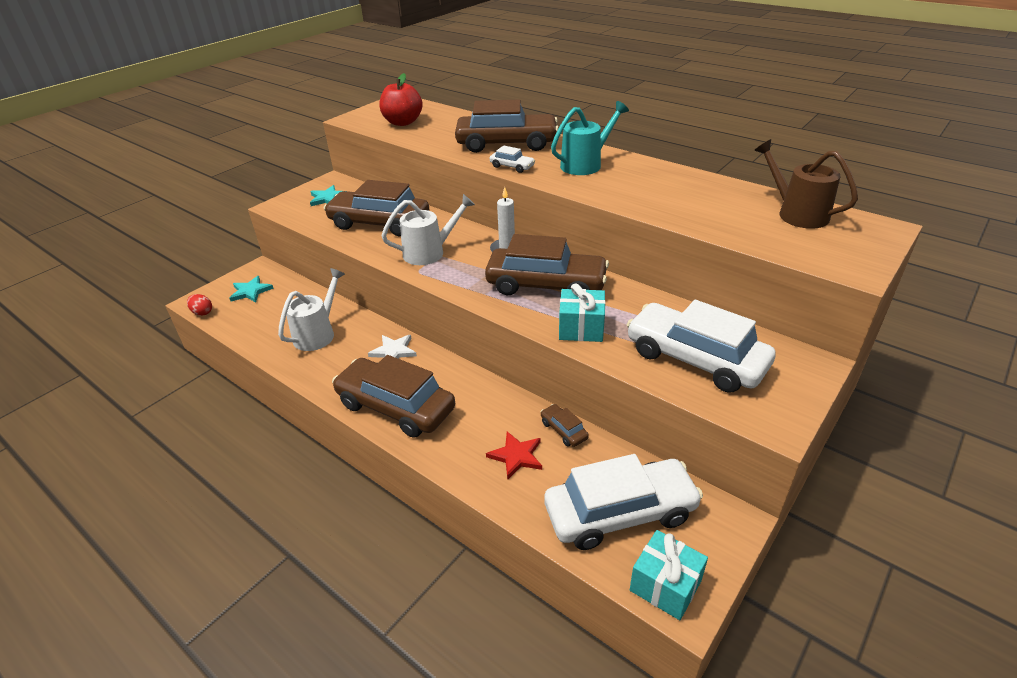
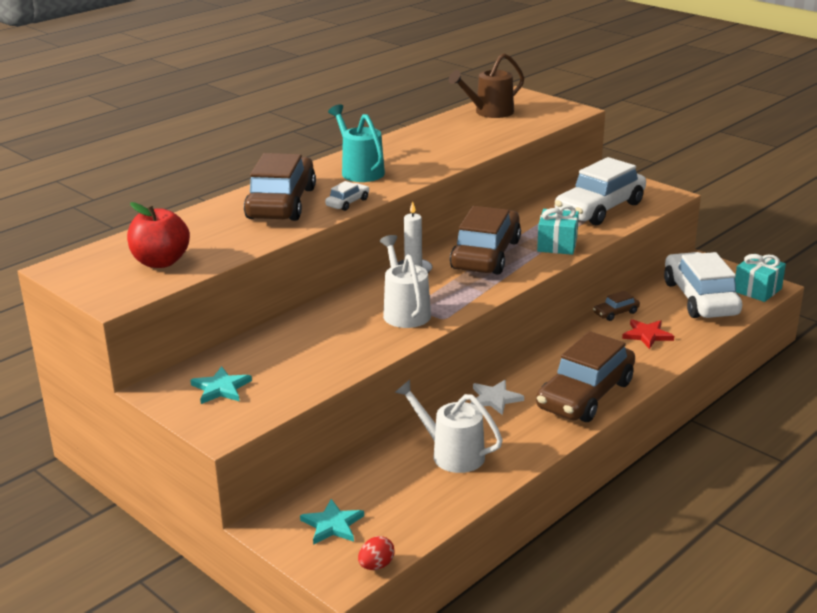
camera: 85 degrees left, 10 degrees down
(379, 223) = (318, 345): brown car -> none

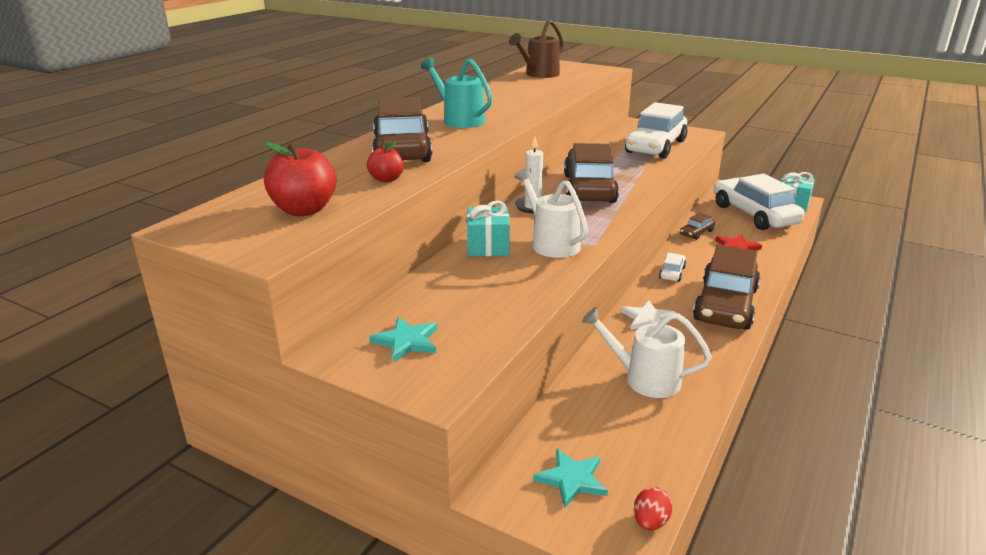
camera: 15 degrees left, 0 degrees up
(247, 237) = (386, 179): none -> red apple
(347, 203) = (468, 144): white car -> white car (672, 273)
(557, 245) = (644, 175): turquoise gift -> turquoise gift (488, 246)

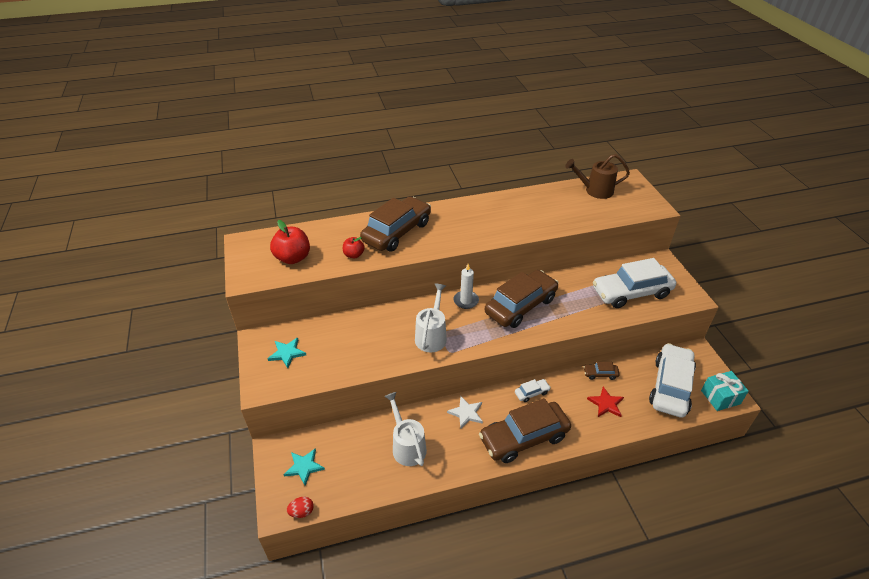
camera: 45 degrees right, 15 degrees up
(459, 120) = (465, 219): turquoise watering can -> none
(488, 246) = (400, 316): turquoise gift -> none

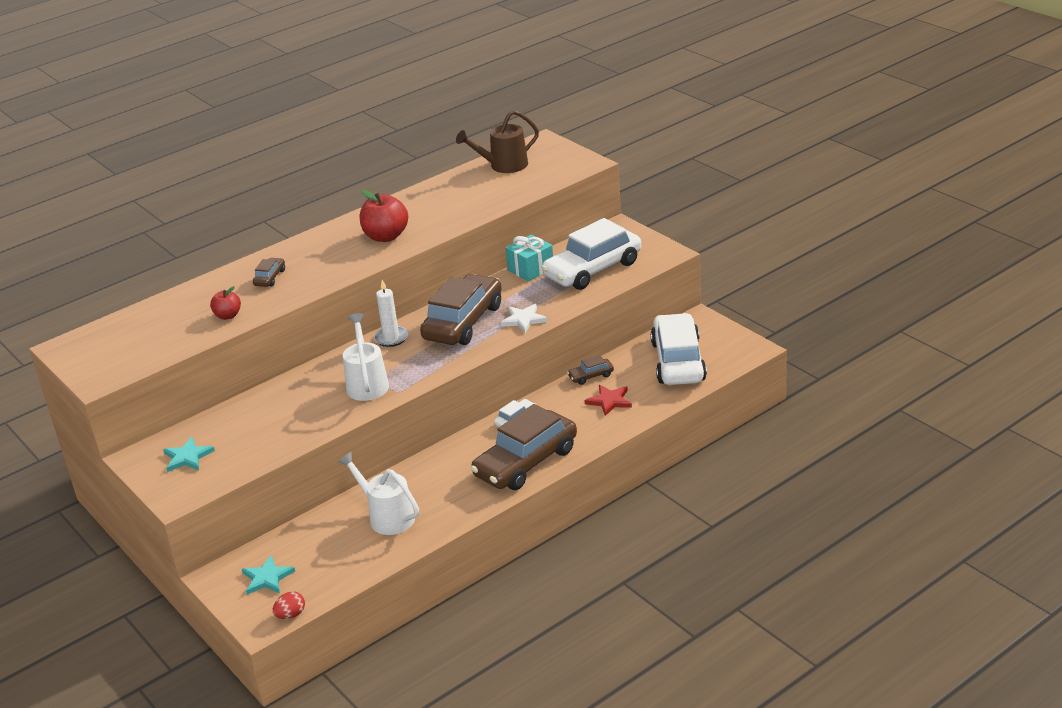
camera: 20 degrees left, 10 degrees down
(293, 258) = (147, 342): red apple -> red apple (386, 236)
(397, 232) = (270, 278): brown car -> brown car, size x0.42
(466, 413) = (444, 464): white star -> white star (523, 320)
(720, 397) = (738, 353): turquoise gift -> turquoise gift (530, 269)

